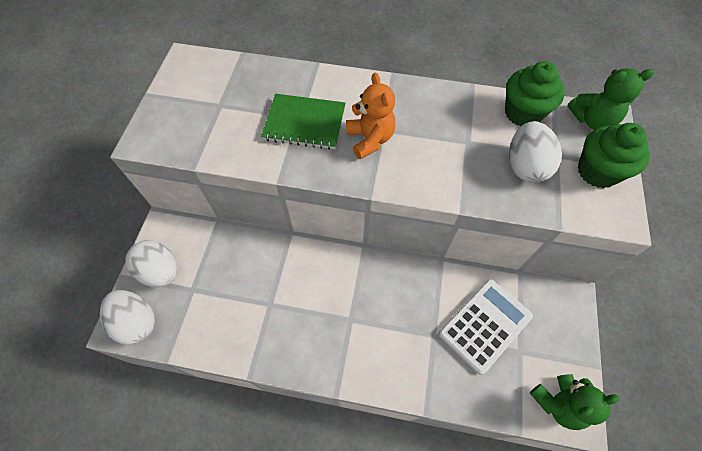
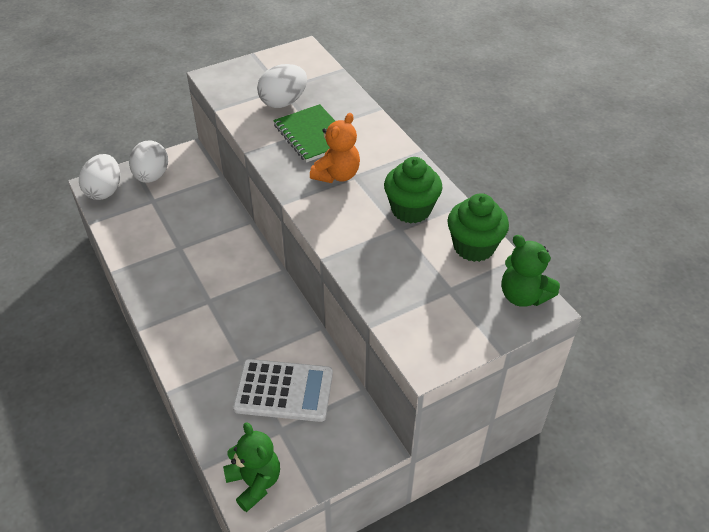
camera: 50 degrees right, 15 degrees down
(525, 166) = (413, 275): white egg -> white egg (283, 102)
(558, 403) = (254, 482): green teddy bear -> green teddy bear turned 150 degrees counterclockwise
(597, 171) = (462, 324): green cupcake -> green cupcake (411, 209)

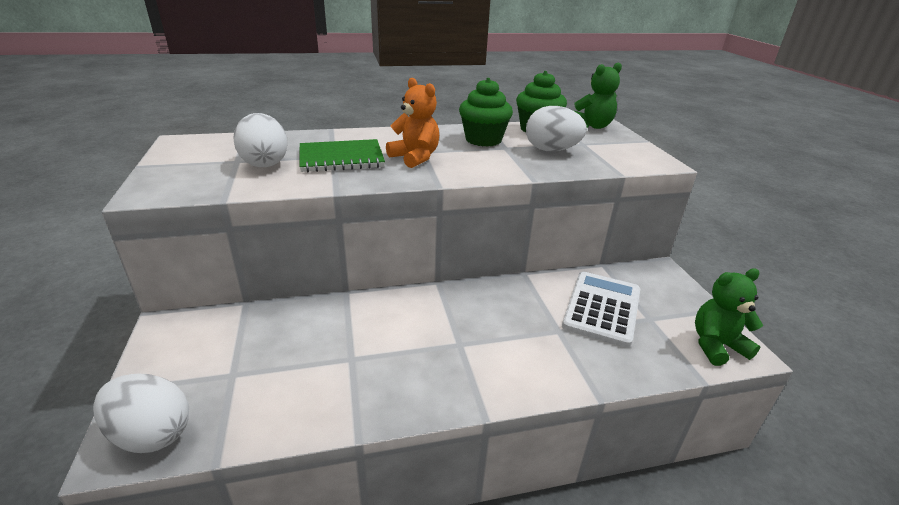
camera: 75 degrees left, 15 degrees down
(152, 176) = (176, 369): white egg -> white egg (551, 150)

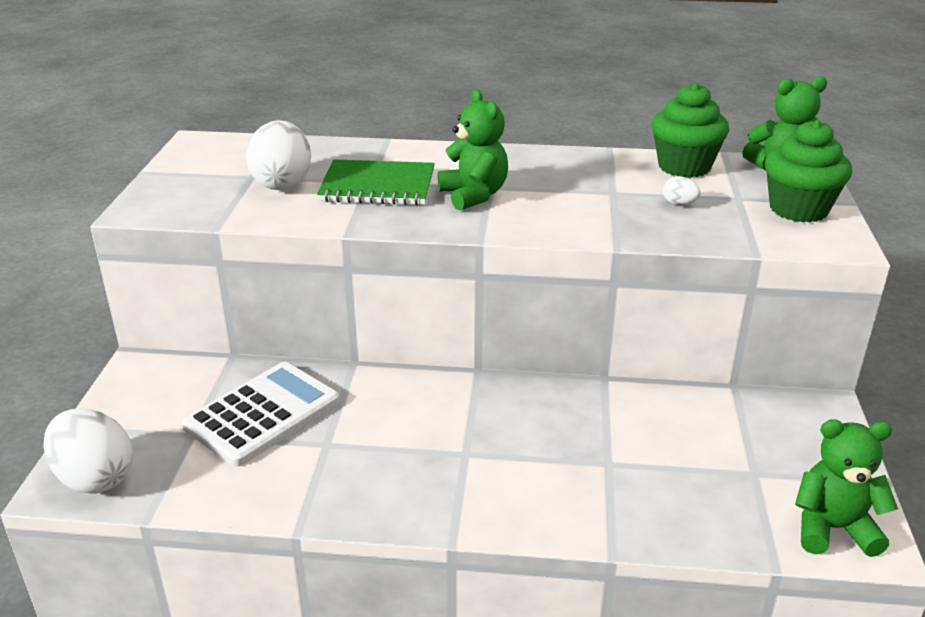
camera: 20 degrees right, 0 degrees up
(415, 158) = (474, 195): orange teddy bear -> green teddy bear
(483, 140) = (588, 176): green cupcake -> green cupcake (798, 209)
(551, 150) = (679, 204): white egg -> white egg, size x0.44
(602, 308) = (690, 446): white calculator -> white calculator (262, 414)

